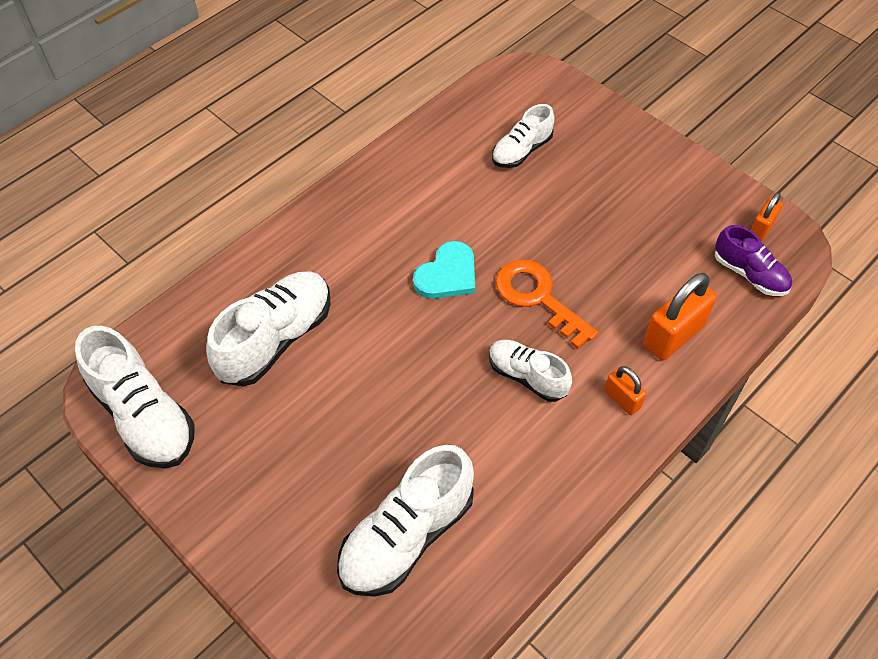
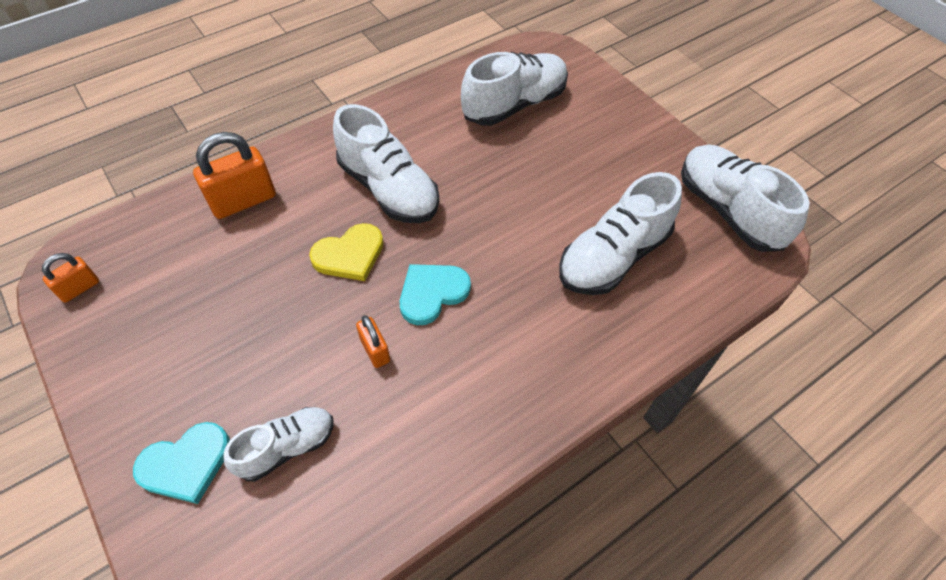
camera: 170 degrees left, 0 degrees up
(527, 376) = (388, 189): white shoe -> white shoe, size x1.66
(538, 297) = (349, 255): orange key -> yellow heart
(587, 132) = (186, 464): none -> turquoise heart
(622, 399) = (317, 161): orange padlock -> orange padlock (375, 350)
(749, 274) = (132, 243): purple shoe -> none

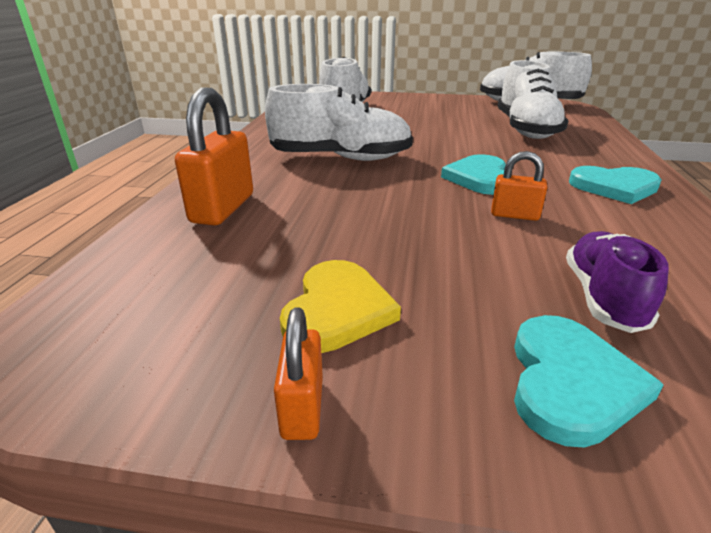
camera: 45 degrees left, 25 degrees down
(79, 288) = (109, 359): orange padlock -> orange padlock (302, 407)
(287, 447) = (603, 297): white shoe -> purple shoe
(349, 255) = (384, 190): yellow heart -> yellow heart (337, 310)
(502, 388) = (614, 187): none -> turquoise heart

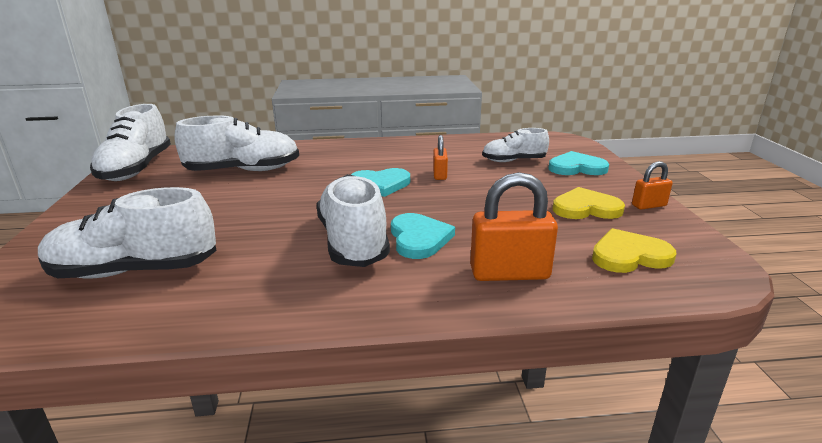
camera: 105 degrees left, 5 degrees down
(171, 293) = (629, 255): none -> yellow heart
(603, 297) = (513, 161): purple shoe -> white shoe
(614, 187) = (378, 152): turquoise heart -> turquoise heart (419, 238)

